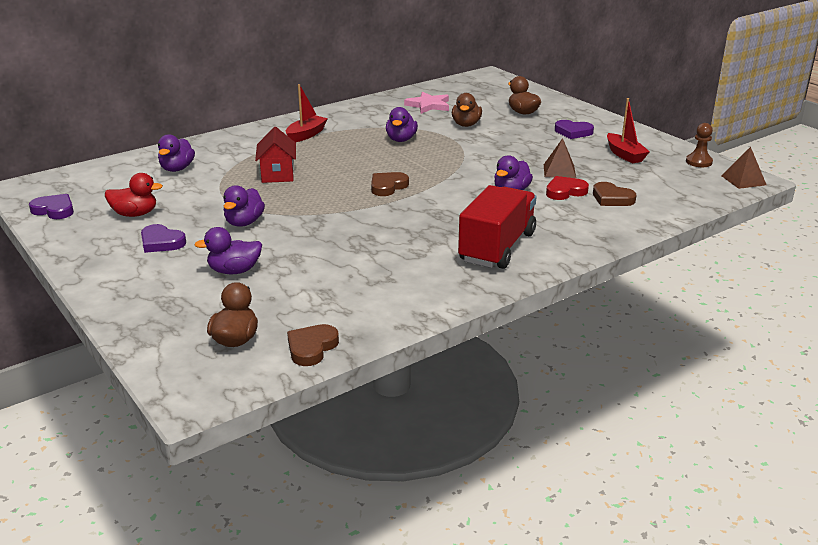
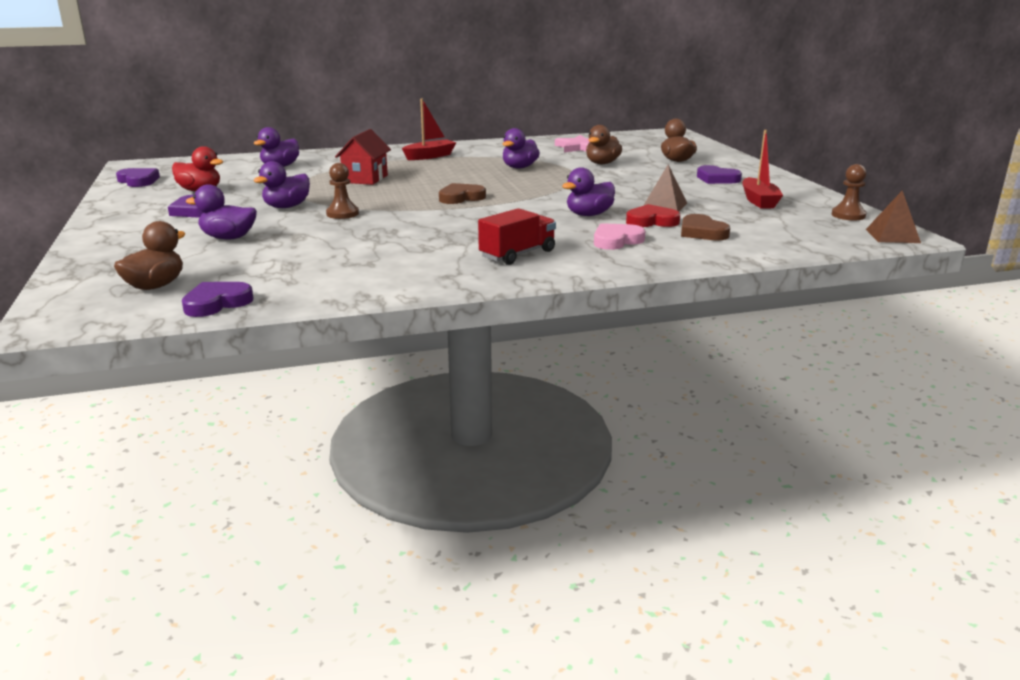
camera: 20 degrees right, 5 degrees down
(305, 223) = (342, 214): none -> brown pawn
(311, 348) = (217, 303): brown heart -> purple heart
(497, 247) = (517, 254): red truck -> red truck, size x0.62
(557, 218) = (616, 241): none -> pink heart

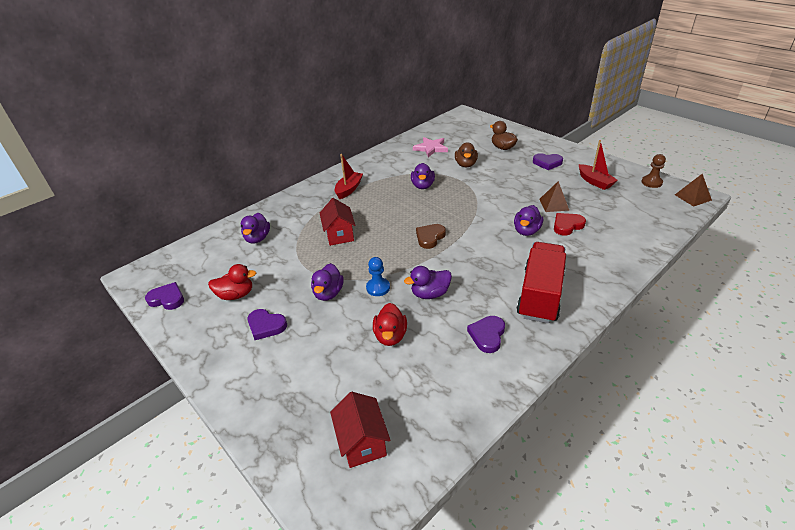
camera: 25 degrees left, 15 degrees up
(155, 286) = (362, 442): brown duck -> red house
(217, 303) = (431, 443): purple heart -> purple heart (487, 335)
(228, 238) = (336, 353): purple duck -> purple duck (430, 294)
(299, 241) = (390, 336): none -> red duck
(342, 214) = (378, 288): brown pawn -> blue pawn
(517, 254) = (540, 295): red truck -> red truck, size x1.62
(616, 241) = (574, 256): pink heart -> none
(702, 232) = (605, 228): brown heart -> none

